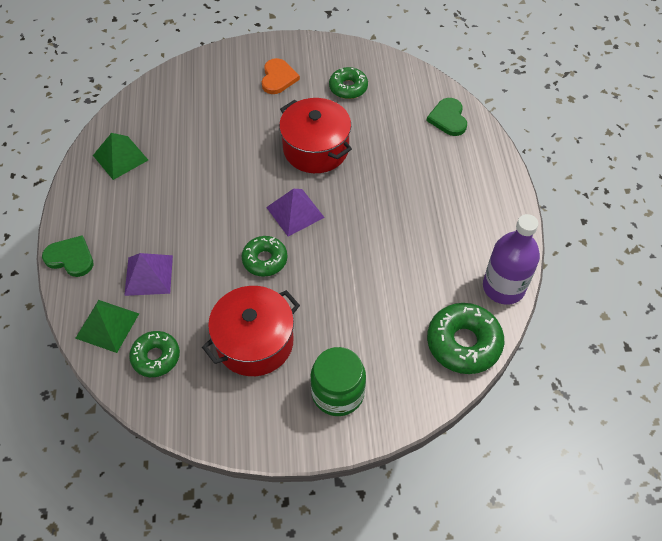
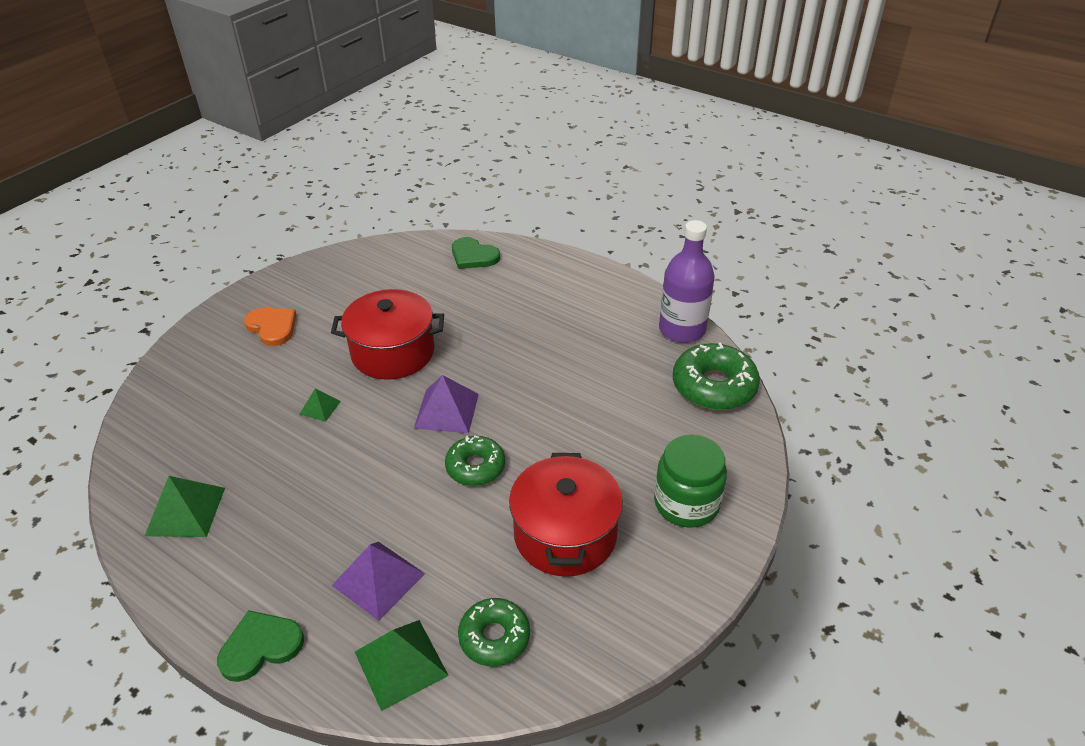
camera: 50 degrees left, 15 degrees down
(239, 152) = (320, 407): none -> green pyramid
(348, 87) = (354, 291): green donut -> none

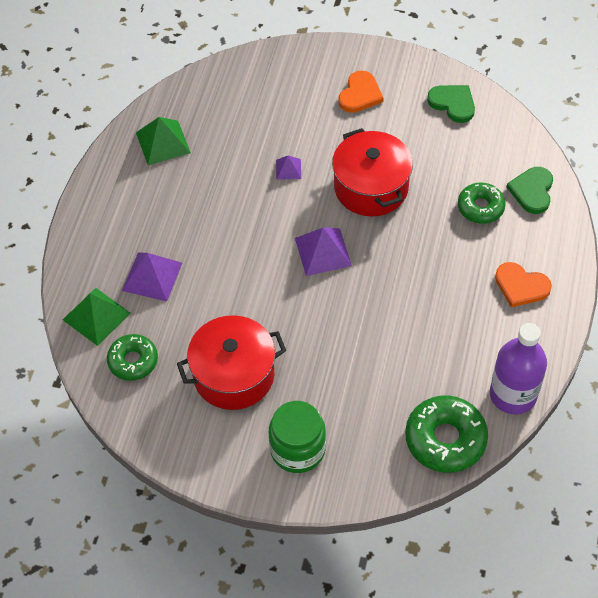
camera: 70 degrees right, 15 degrees up
(260, 646) = (81, 237): green heart -> green heart (453, 103)
(320, 407) = (288, 169): green pyramid -> purple pyramid
(475, 467) = (273, 294): green donut -> green donut (480, 207)
(570, 291) = (521, 286): none -> orange heart

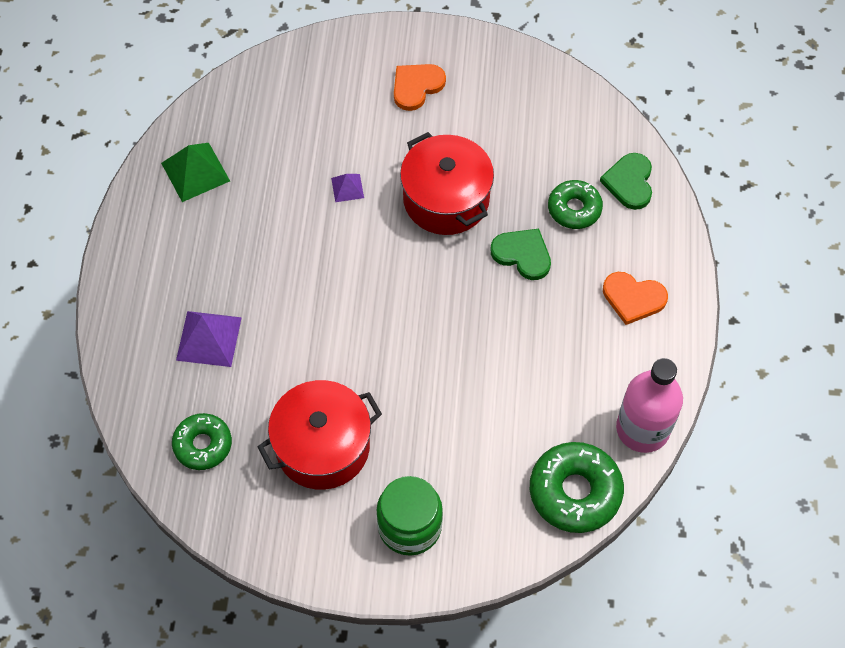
camera: 10 degrees left, 5 degrees up
(96, 316) = (151, 395): green pyramid -> none
(323, 251) = (403, 284): purple pyramid -> none
(360, 94) = (416, 86): orange heart -> orange heart turned 150 degrees counterclockwise
(453, 103) = (524, 86): green heart -> green heart (522, 254)
(513, 394) = (642, 429): purple bottle -> pink bottle

